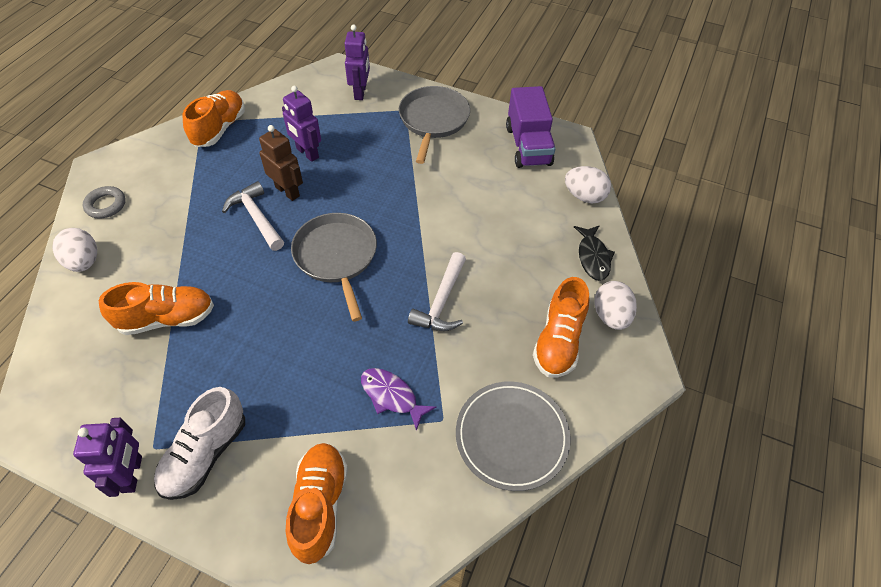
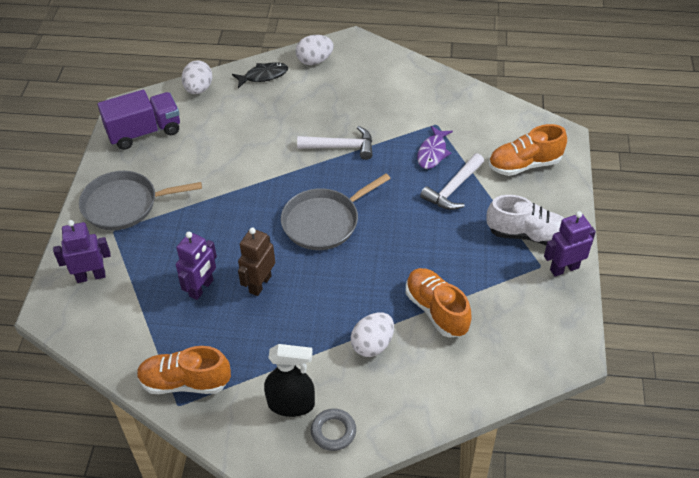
camera: 105 degrees left, 5 degrees down
(84, 262) = (409, 408): white egg -> white egg (372, 344)
(151, 185) = (291, 404): none -> black spray bottle
(256, 217) = (301, 295): white hammer -> white hammer (453, 189)
(511, 436) = (430, 91): grey plate -> none
(558, 341) = (348, 82): orange shoe -> none

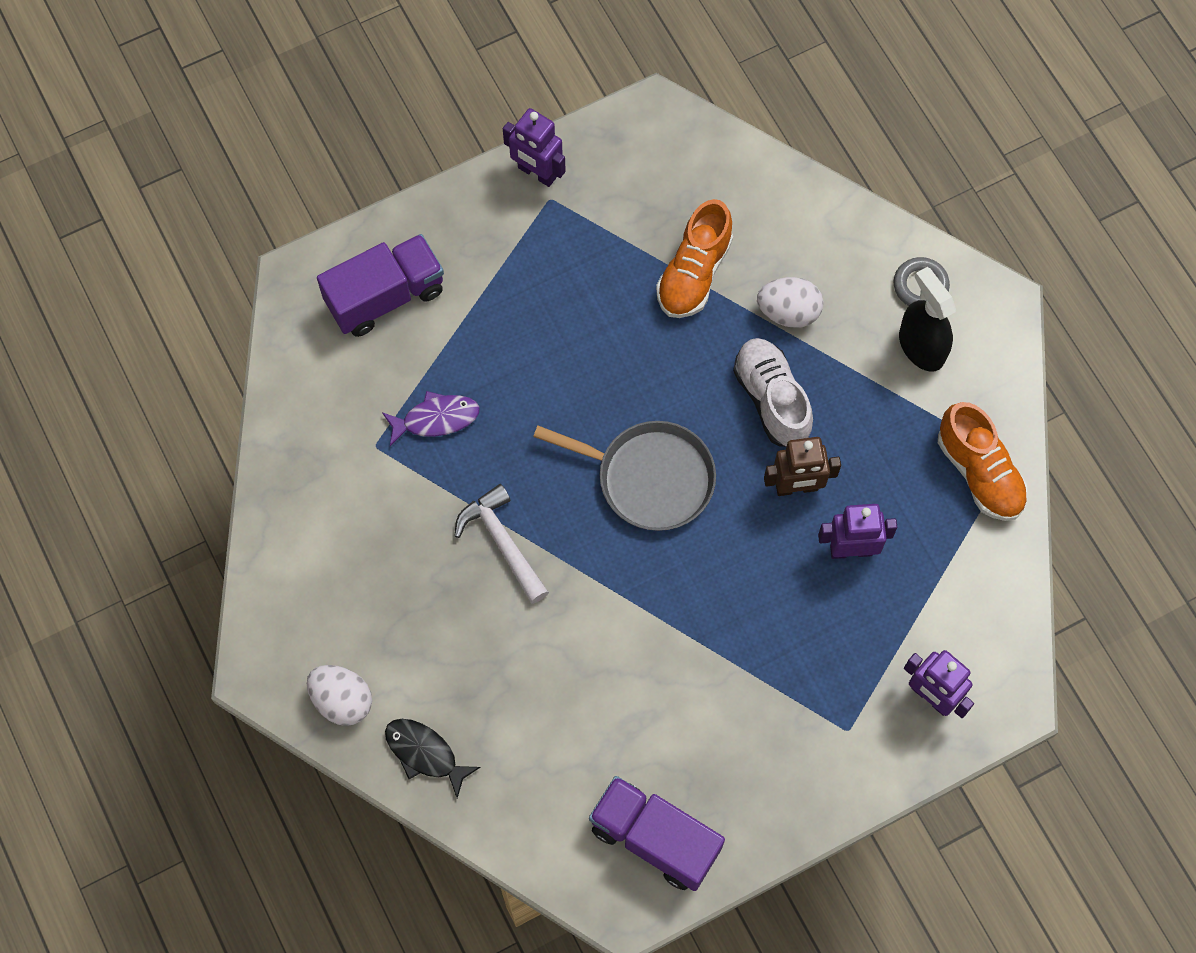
camera: 125 degrees left, 20 degrees up
(124, 204) = (798, 752): grey pan -> none
(198, 89) = (516, 830): white egg -> none
(453, 189) = (488, 358): white hammer -> none
(524, 164) = (385, 296): orange shoe -> purple truck
(527, 235) = (509, 235): white shoe -> white shoe (772, 399)

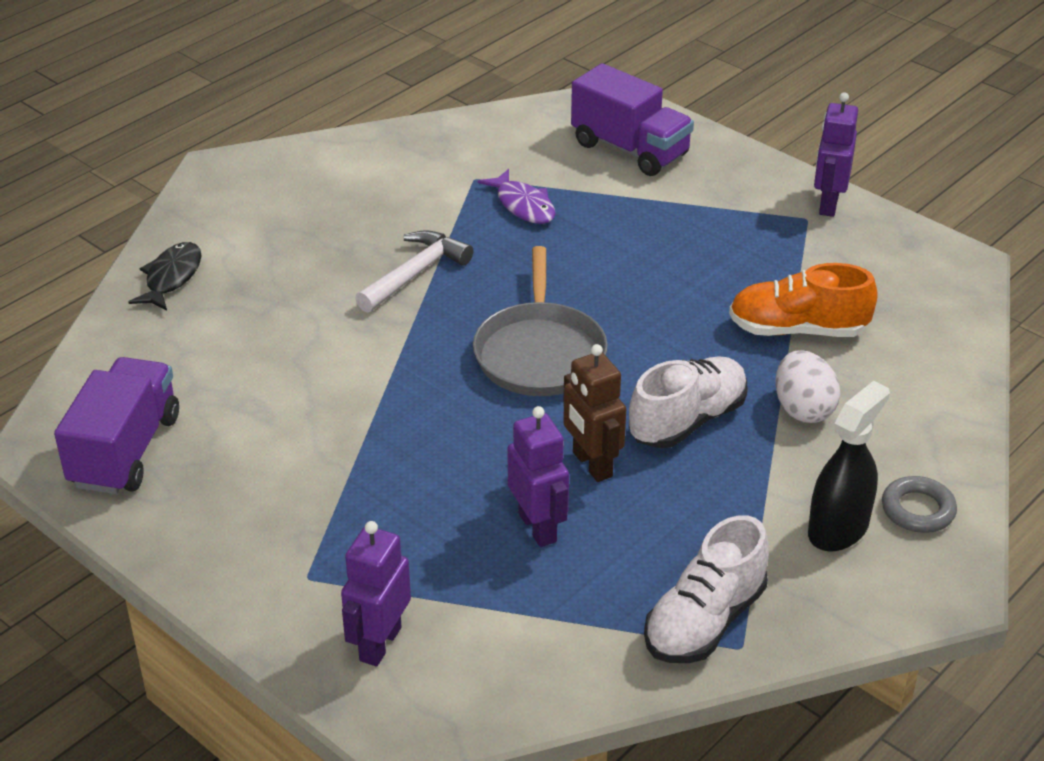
camera: 70 degrees right, 30 degrees down
(342, 700) = (208, 218): white egg -> none
(979, 472) = (704, 621): orange shoe -> white shoe

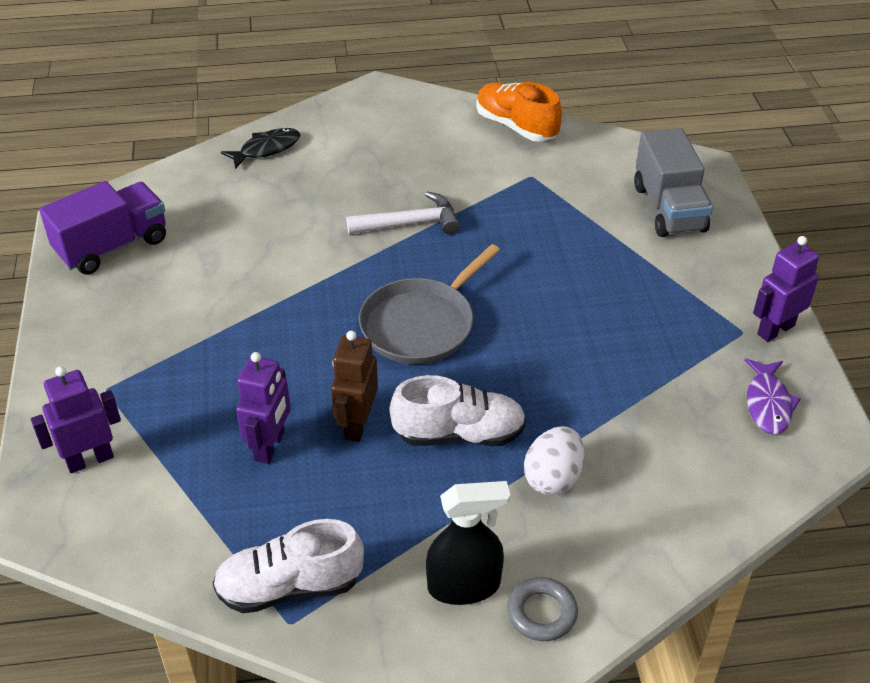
camera: 40 degrees right, 5 degrees up
(523, 205) = (540, 212): purple fish -> purple fish (768, 404)
(630, 149) = (669, 208): purple truck -> grey truck
(797, 330) = (625, 415): orange shoe -> orange shoe (516, 126)

